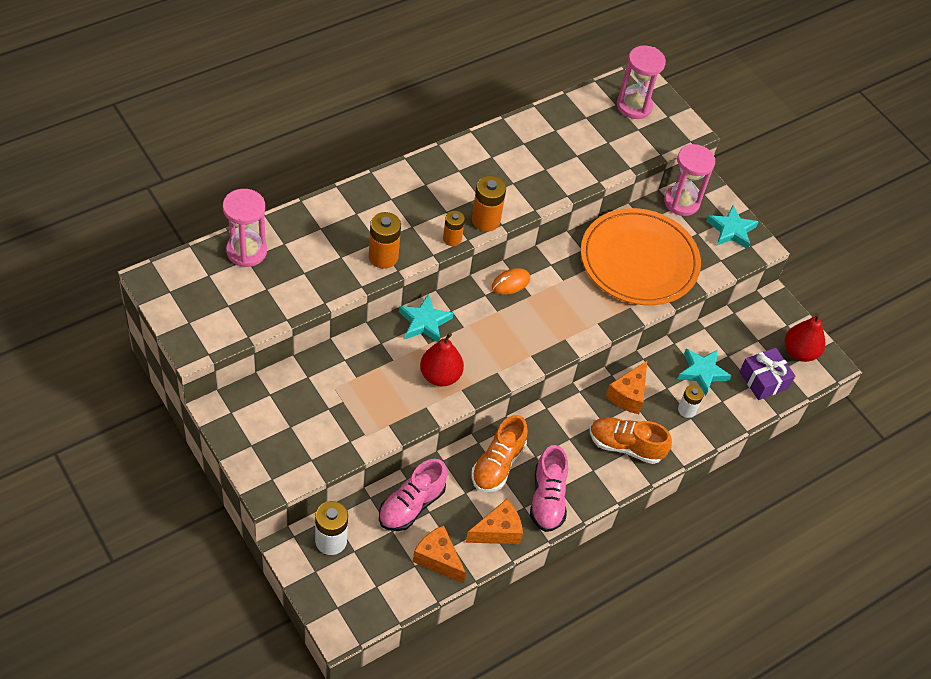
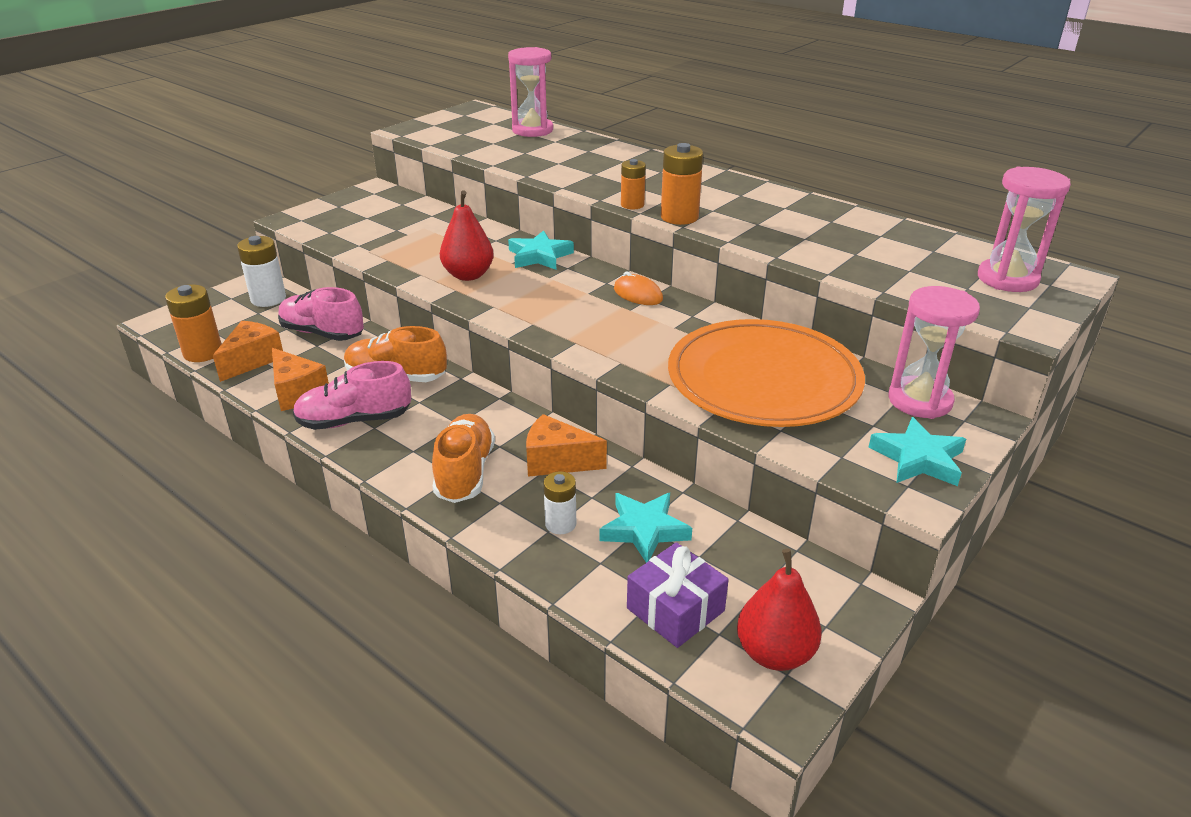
camera: 80 degrees right, 20 degrees down
(383, 257) = (574, 179): orange battery -> orange battery (203, 352)

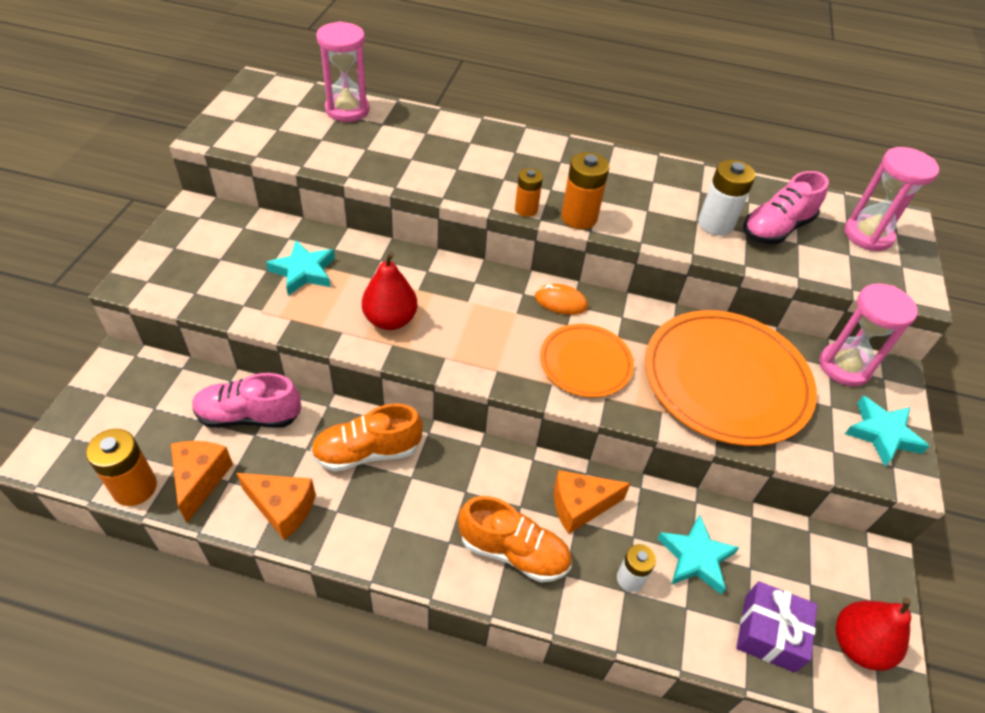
camera: 30 degrees left, 15 degrees up
(268, 299) = (151, 384): white battery -> white battery (715, 224)
(354, 421) = (368, 525): pink shoe -> pink shoe (776, 229)
(465, 473) = (513, 551): orange shoe -> orange shoe turned 135 degrees clockwise
(539, 256) = (438, 273): turquoise star -> turquoise star (303, 271)
(623, 336) = (585, 363): none -> orange plate

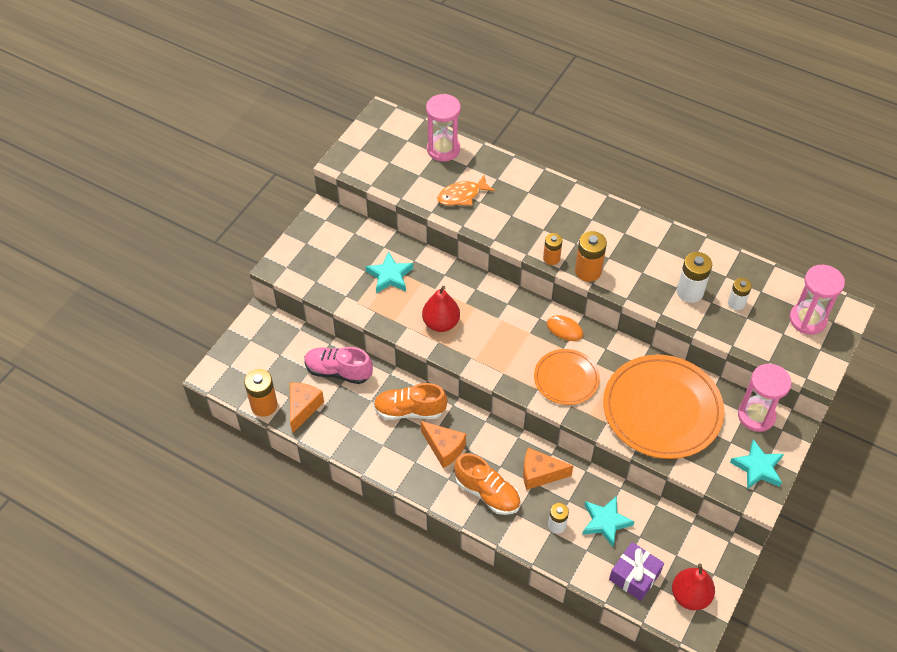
camera: 20 degrees right, 5 degrees up
(282, 508) = (350, 436): orange cheese -> orange cheese (444, 448)
(385, 154) = (462, 195): none -> orange fish
(776, 229) = (736, 303): pink shoe -> white battery

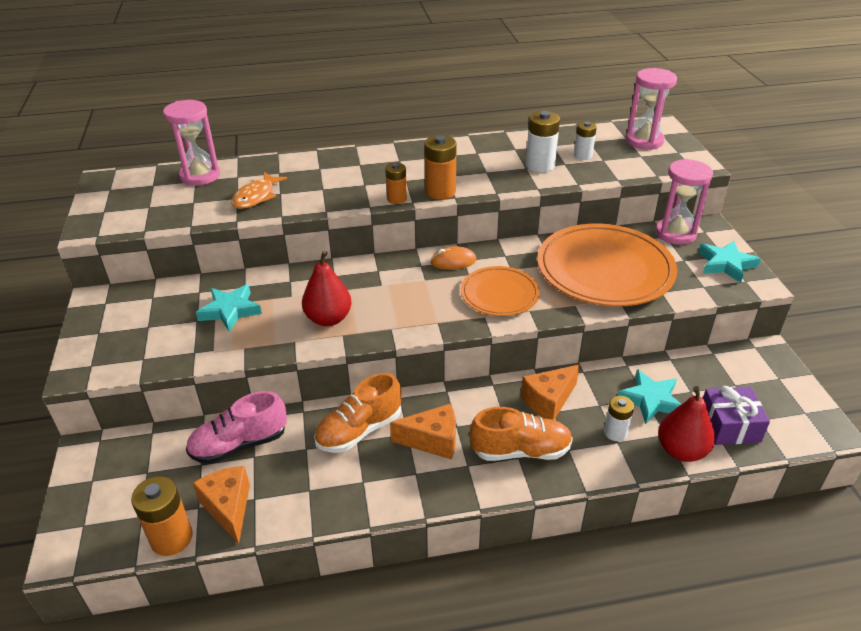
camera: 40 degrees left, 15 degrees down
(690, 596) = (788, 408): red pear -> red pear (681, 451)

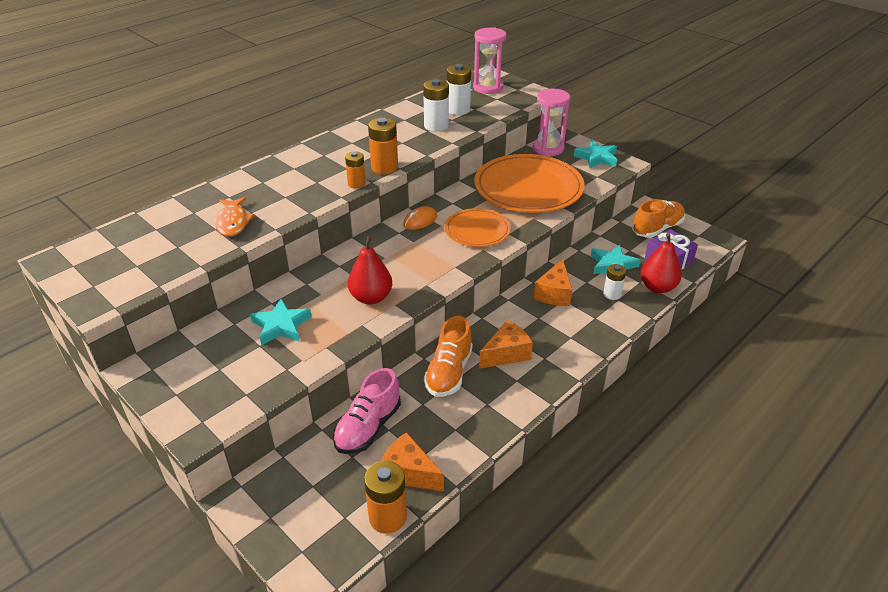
camera: 35 degrees left, 0 degrees up
(200, 176) = (155, 223): pink hourglass -> none
(520, 451) = (568, 332): orange shoe -> orange shoe (657, 229)
(583, 155) = (458, 110): white battery -> white battery, size x1.56

